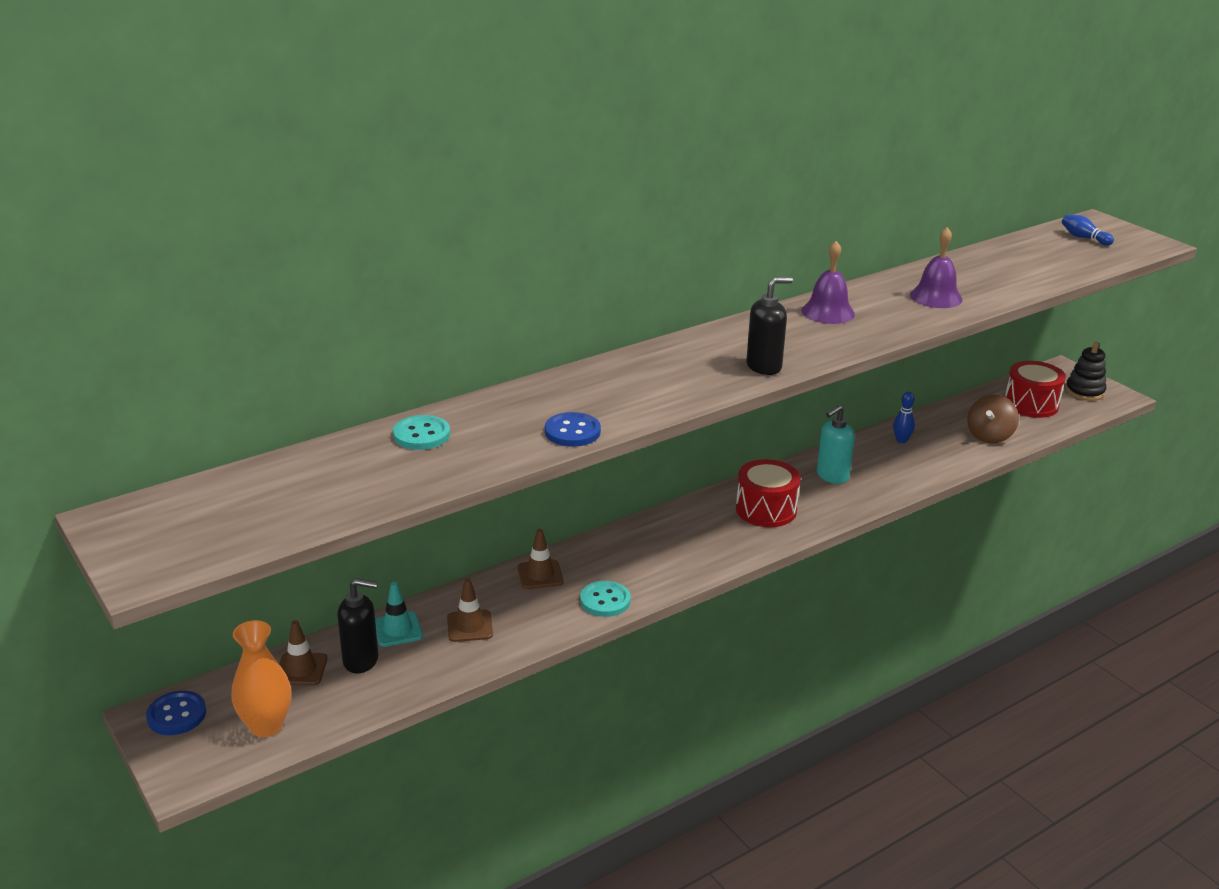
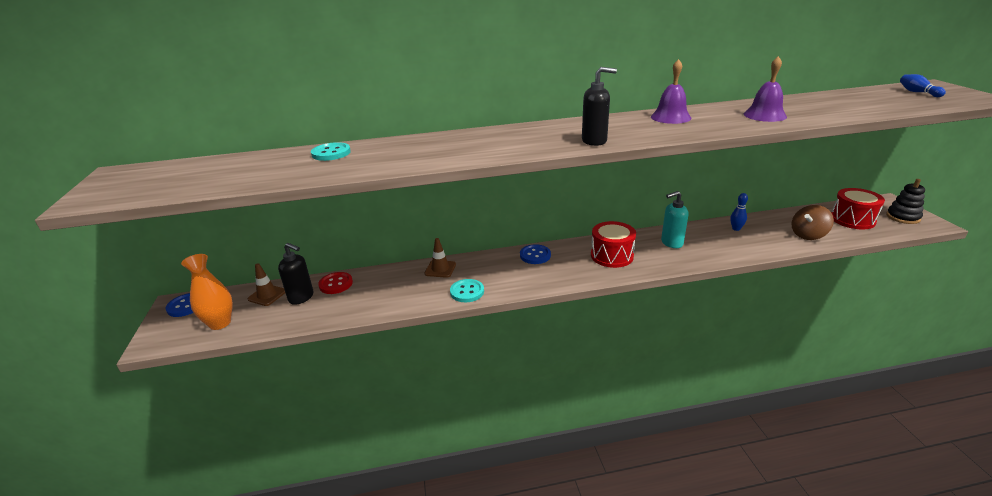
camera: 25 degrees right, 0 degrees up
(397, 629) = (336, 284): turquoise traffic cone -> red button
(469, 626) = (376, 290): brown traffic cone -> none
(572, 432) = (422, 162): blue button -> blue button (535, 255)

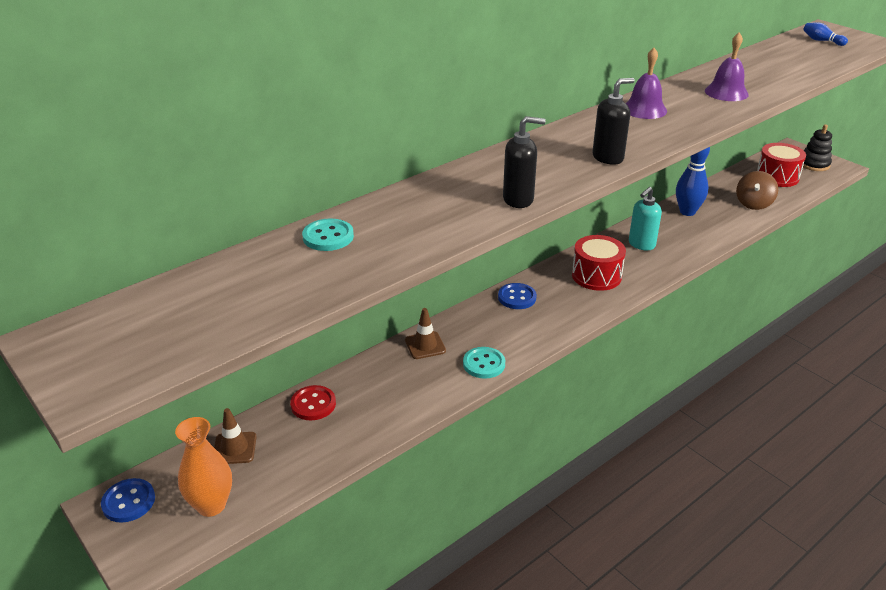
camera: 30 degrees left, 5 degrees up
(301, 297) = (286, 435): black soap dispenser -> black soap dispenser (518, 200)
(736, 229) = (687, 212): blue bowling pin -> blue bowling pin, size x1.83

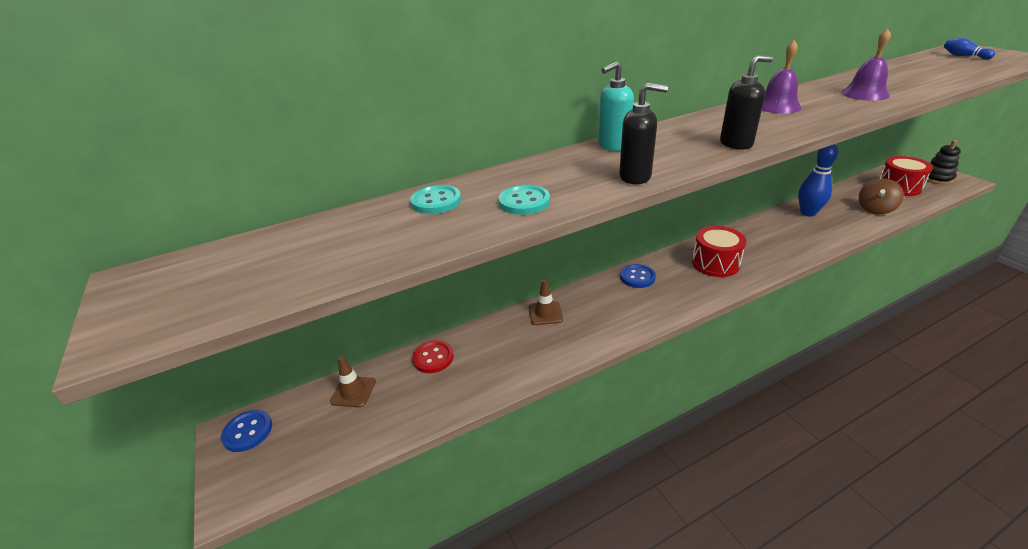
camera: 15 degrees right, 0 degrees up
(211, 505) = (313, 446): orange vase -> none
(484, 364) = (595, 336): turquoise button -> turquoise button (524, 202)
(641, 244) = (761, 238): turquoise soap dispenser -> turquoise soap dispenser (613, 146)

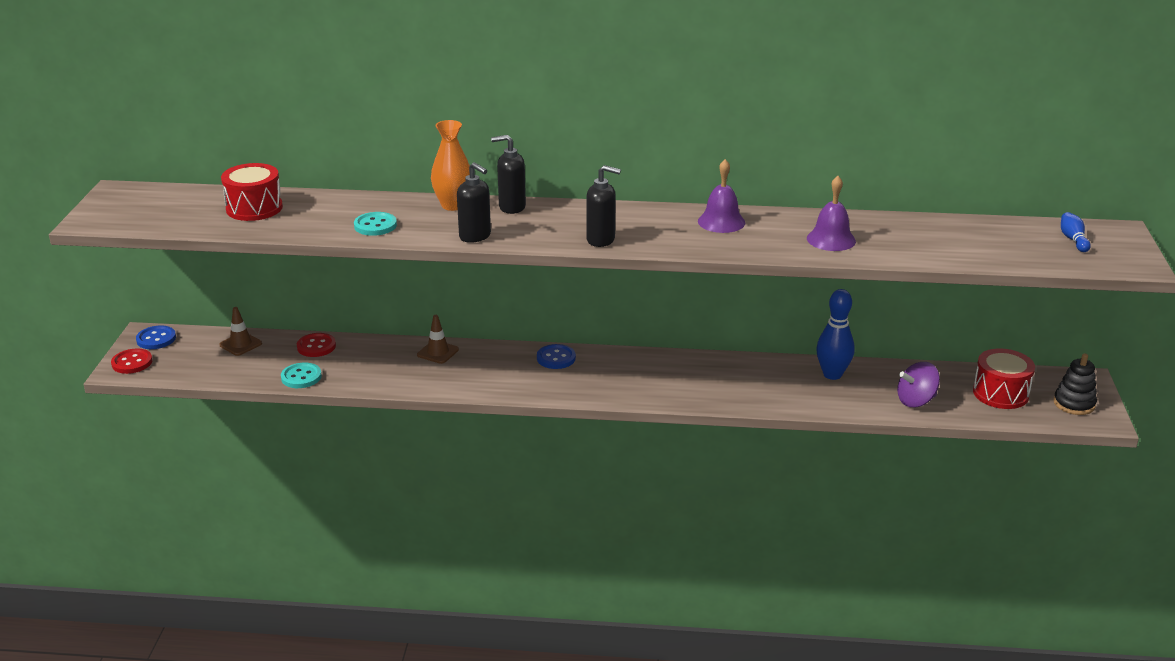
camera: 30 degrees right, 5 degrees down
(241, 479) = (132, 363): none -> red button
(436, 201) = (325, 204): turquoise button -> turquoise button (301, 377)
(562, 160) = (453, 205): none -> orange vase
(613, 146) = (511, 207): turquoise soap dispenser -> black soap dispenser
(715, 263) = (646, 377): red drum -> red drum (254, 208)
(875, 209) = (916, 401): brown spinning top -> purple spinning top

